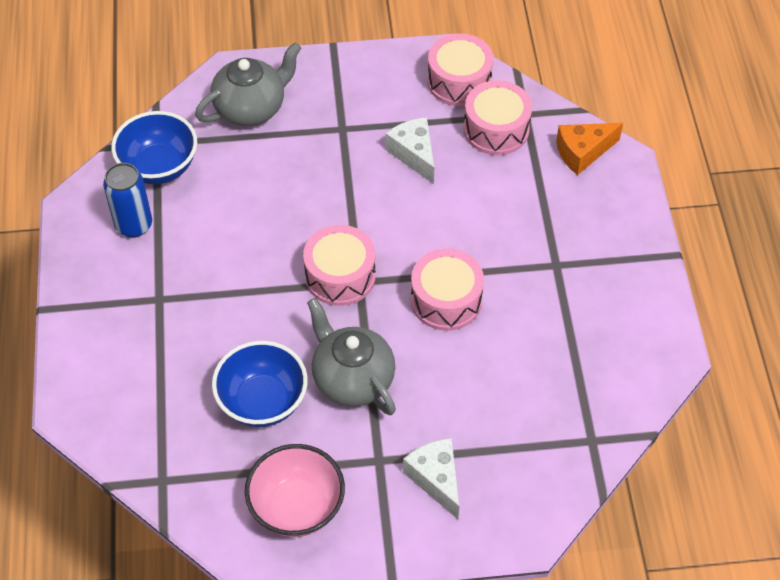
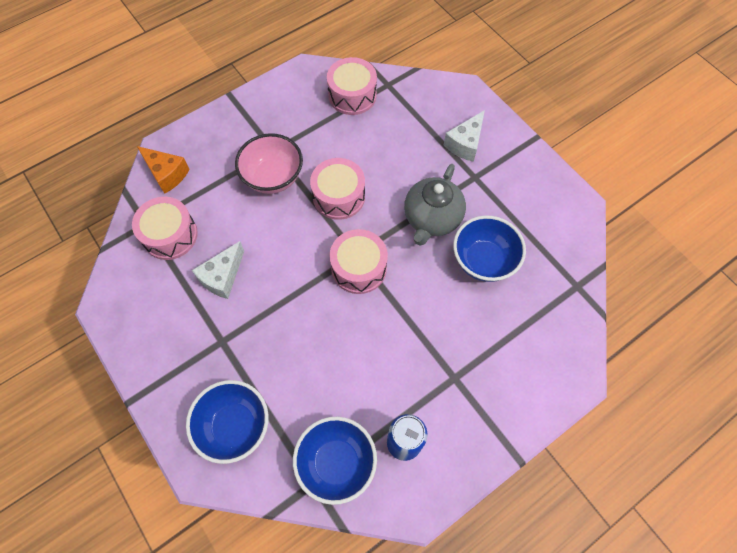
camera: 120 degrees left, 10 degrees up
(251, 108) = (234, 426): grey teapot -> blue bowl
(297, 507) = (535, 202): pink bowl -> pink bowl (273, 177)
(459, 81) = (131, 282): pink drum -> pink drum (352, 95)

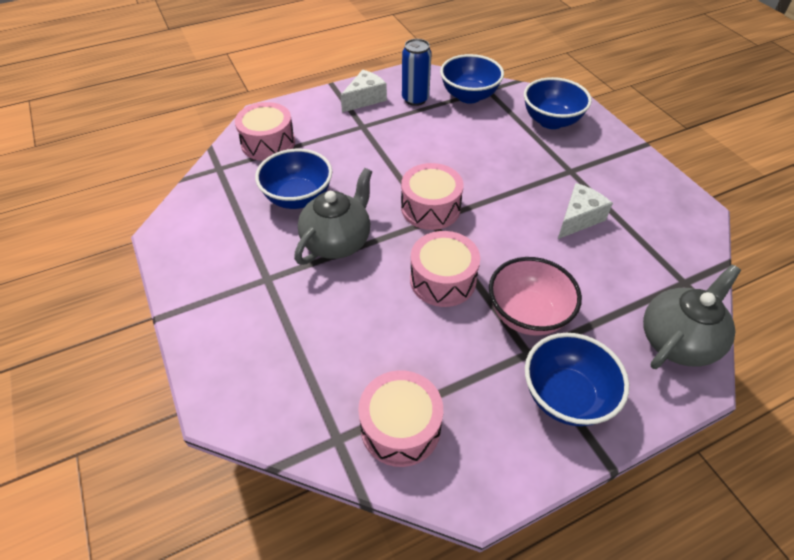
camera: 170 degrees left, 15 degrees down
(166, 174) = (677, 340): orange cheese -> grey teapot
(170, 235) = (649, 265): pink drum -> pink drum (268, 143)
(251, 126) = (565, 396): none -> blue bowl
(465, 143) = (258, 322): white cheese -> white cheese (365, 99)

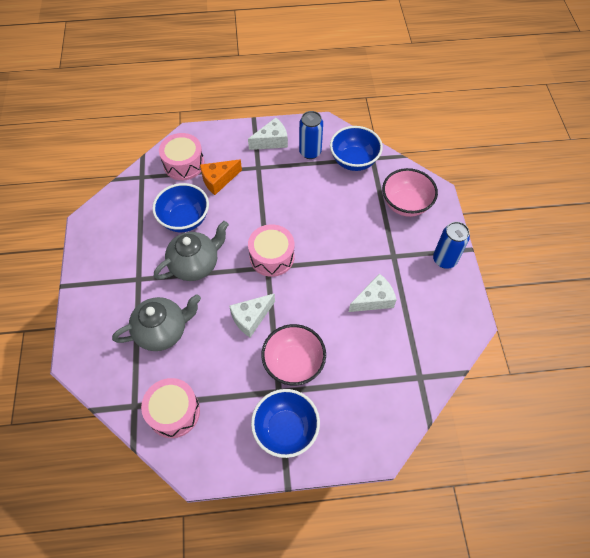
camera: 20 degrees right, 10 degrees up
(321, 149) = (218, 180): none -> orange cheese
(442, 280) = (251, 318): pink drum -> white cheese
(551, 121) = (405, 204): blue bowl -> pink bowl
(627, 160) = (444, 260): none -> blue can
(677, 340) = (385, 418): grey teapot -> grey teapot (162, 331)

